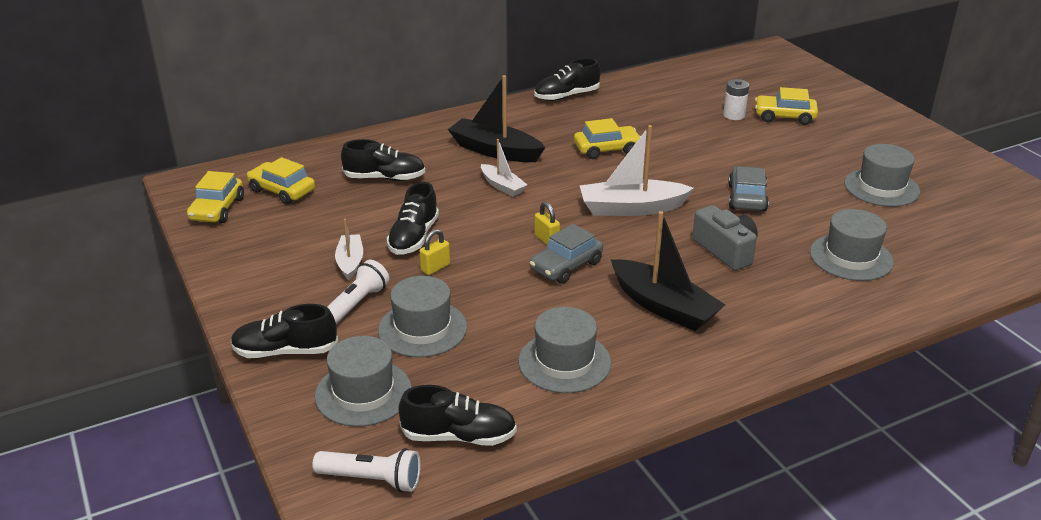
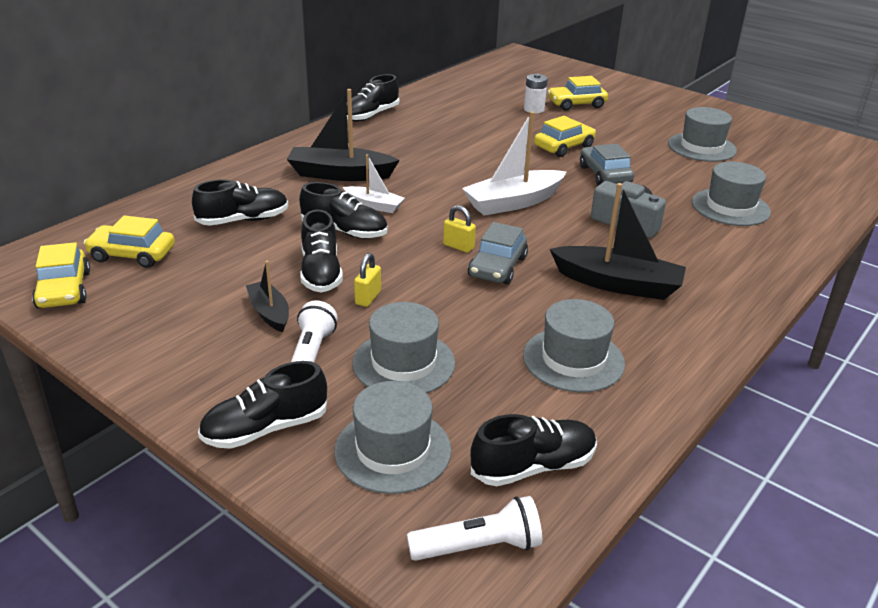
camera: 25 degrees left, 0 degrees up
(350, 262) = (269, 313): white boat -> black boat
(459, 205) = (344, 231): none -> black shoe
(607, 149) = (447, 155): yellow car -> yellow car (563, 147)

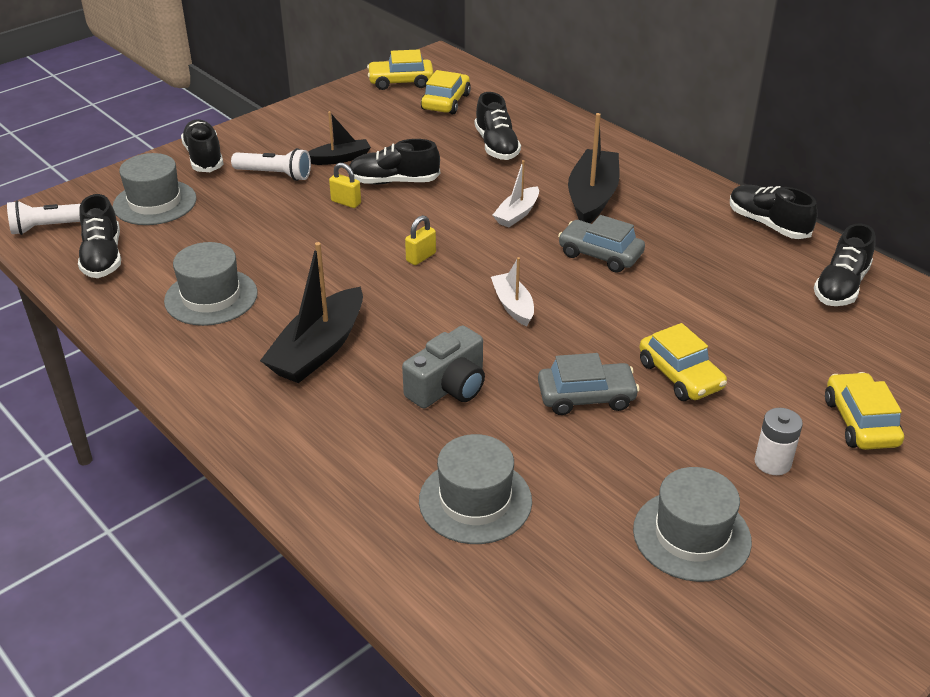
camera: 100 degrees right, 5 degrees up
(344, 231) = (465, 195): black shoe -> black shoe (841, 286)
(403, 363) = (247, 213): grey hat -> none
(479, 547) = (51, 227): white flashlight -> white flashlight turned 75 degrees clockwise
(497, 267) = (375, 276): grey car -> grey car (600, 255)
(513, 202) = (513, 306): white boat -> white boat, size x0.57
(534, 109) = (824, 370): white battery -> white battery (772, 462)

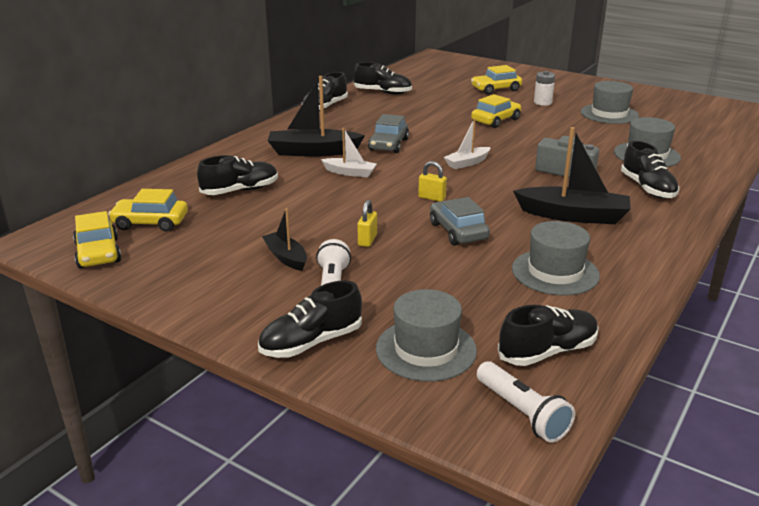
camera: 105 degrees left, 10 degrees down
(394, 181) = (320, 225): black shoe -> black shoe (647, 188)
(586, 397) = (536, 138): grey car -> grey car (458, 231)

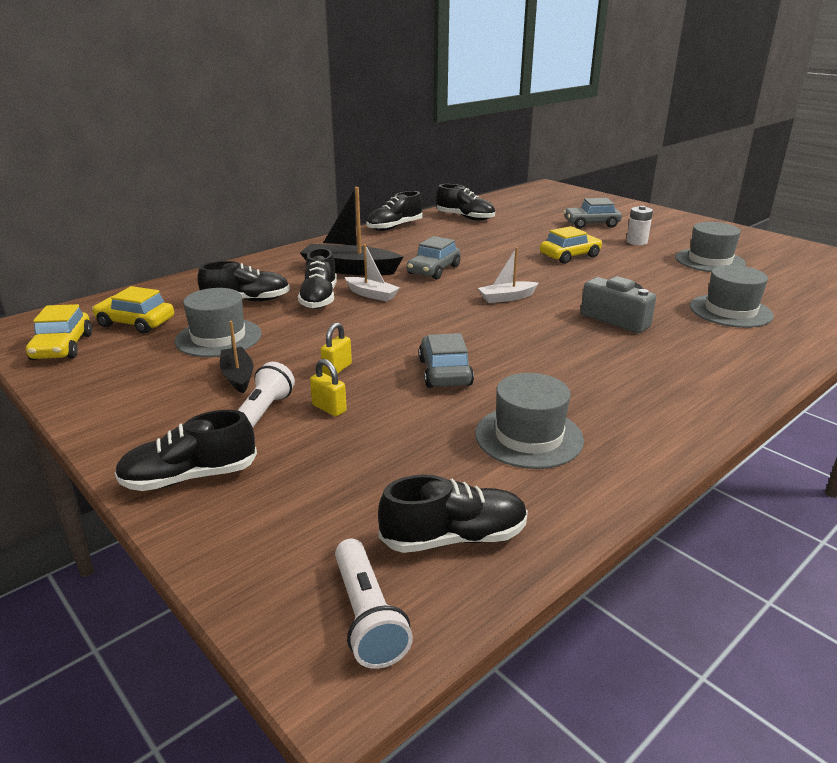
camera: 15 degrees right, 0 degrees up
(426, 349) = (309, 508): grey hat -> grey hat (218, 337)
(432, 198) = (441, 331): yellow padlock -> yellow padlock (329, 408)
(496, 89) = (591, 224): yellow car -> grey car
(573, 215) = (594, 371): black boat -> none
(647, 188) = (709, 350): black shoe -> black shoe (319, 298)

